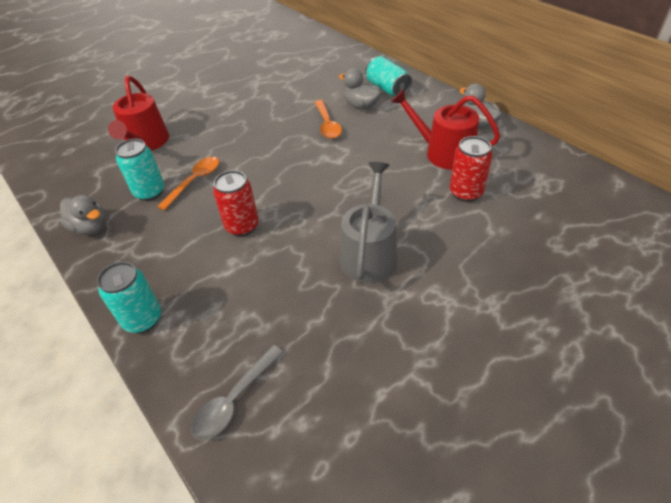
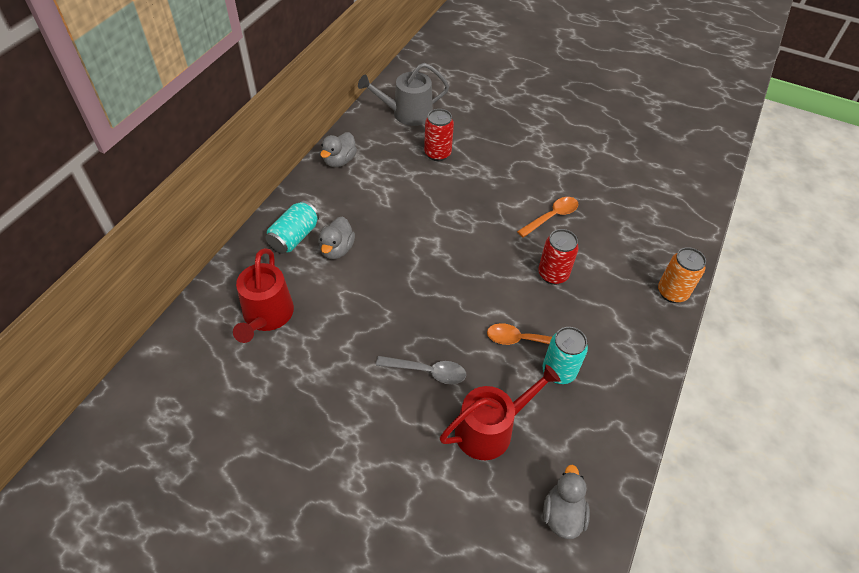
camera: 120 degrees left, 5 degrees up
(90, 227) = (629, 394): grey duck -> grey duck (562, 514)
(143, 319) = (672, 292): turquoise can -> orange can
(234, 399) = (677, 217): grey spoon -> grey spoon (427, 371)
(327, 125) = (382, 266): orange spoon -> orange spoon (551, 217)
(369, 253) = (530, 190): grey watering can -> grey watering can (407, 113)
(443, 153) = (392, 174): red watering can -> red watering can (266, 316)

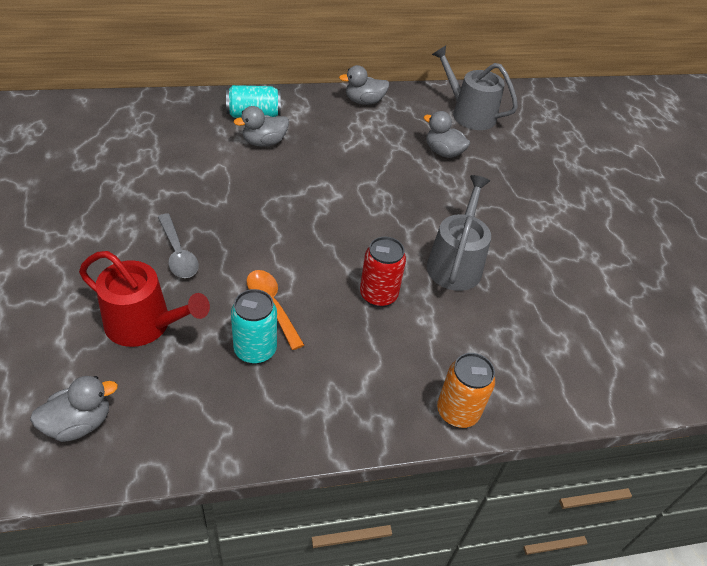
camera: 50 degrees right, 5 degrees down
(266, 316) = (159, 136): red watering can -> none
(437, 154) = (443, 152): red can -> grey duck
(551, 217) = (455, 263): orange spoon -> grey watering can

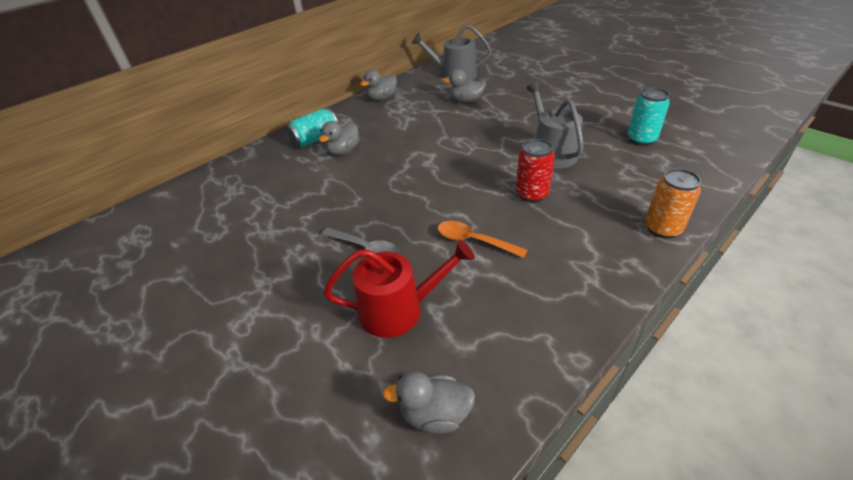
camera: 25 degrees left, 5 degrees down
(79, 423) = (435, 414): grey duck -> grey duck turned 120 degrees counterclockwise
(255, 350) = (499, 274): turquoise can -> turquoise can (641, 139)

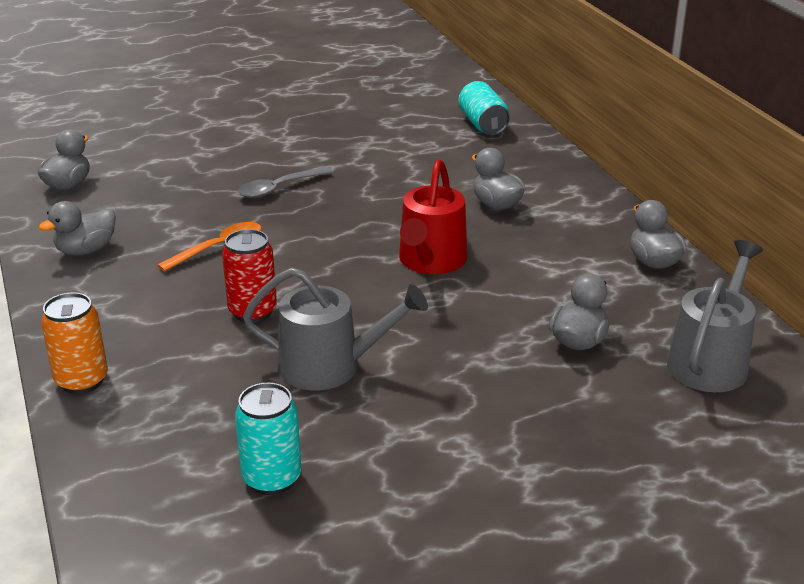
camera: 110 degrees right, 10 degrees down
(315, 139) = (548, 190): turquoise can -> turquoise can (482, 124)
(399, 310) = (179, 190): red watering can -> red watering can (431, 261)
(536, 317) = (86, 250): none -> grey duck

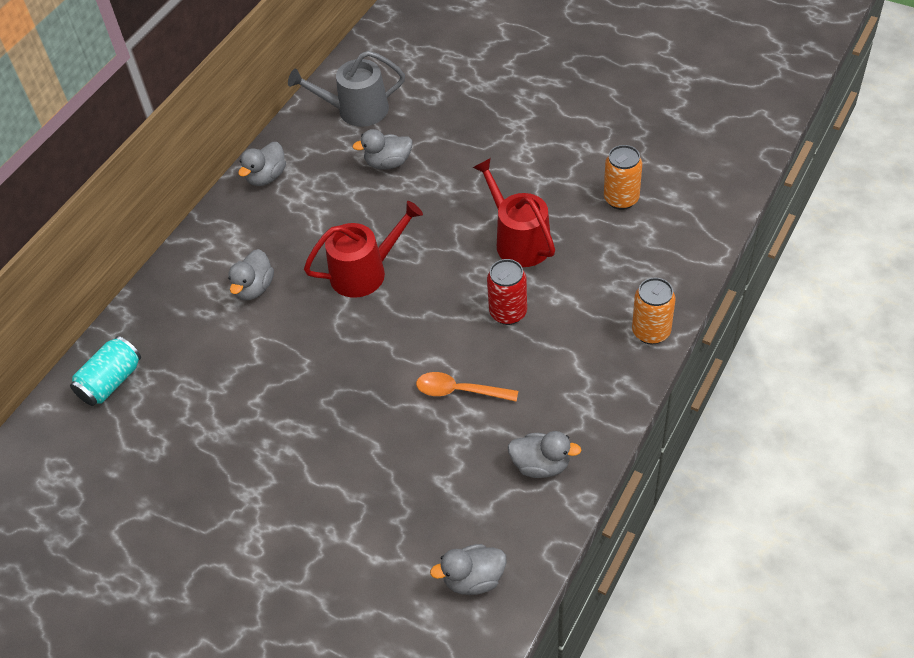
camera: 125 degrees left, 20 degrees up
(272, 478) = (621, 199): turquoise can -> orange can
(279, 188) = (344, 428): grey spoon -> none
(330, 366) = (519, 240): grey watering can -> red watering can

